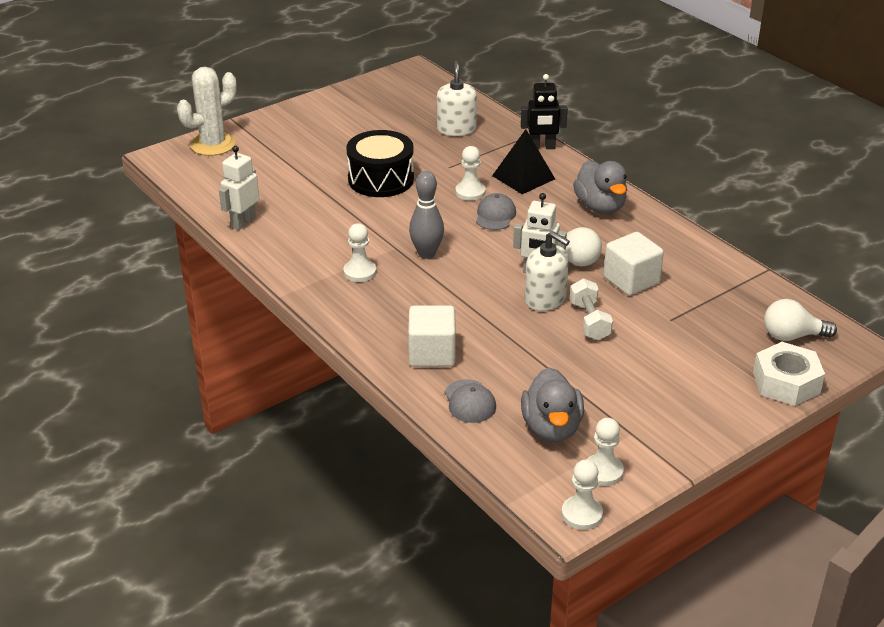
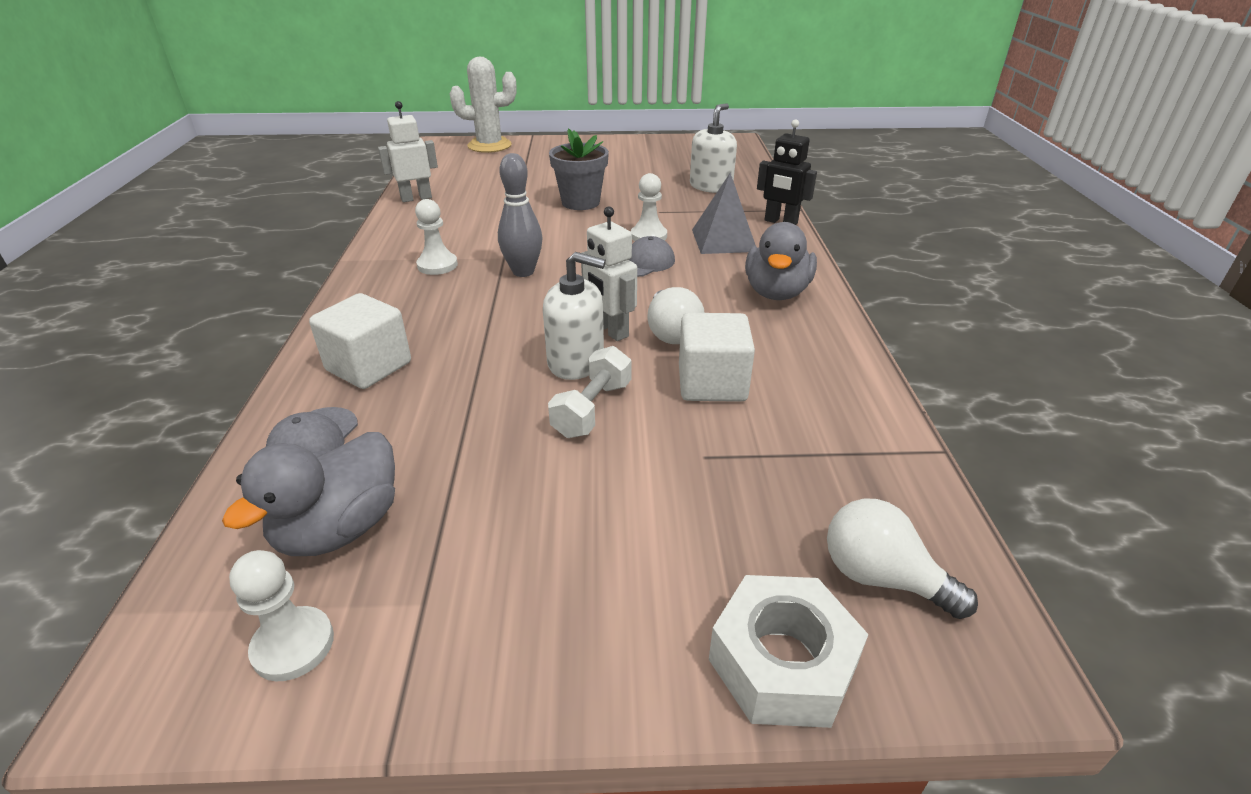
camera: 35 degrees right, 0 degrees up
(381, 179) = (580, 202): black drum -> grey flower pot
(523, 177) = (724, 240): black pyramid -> grey pyramid
(545, 299) = (576, 362): white soap dispenser -> white soap dispenser turned 60 degrees counterclockwise
(582, 514) = (152, 706): white pawn -> none

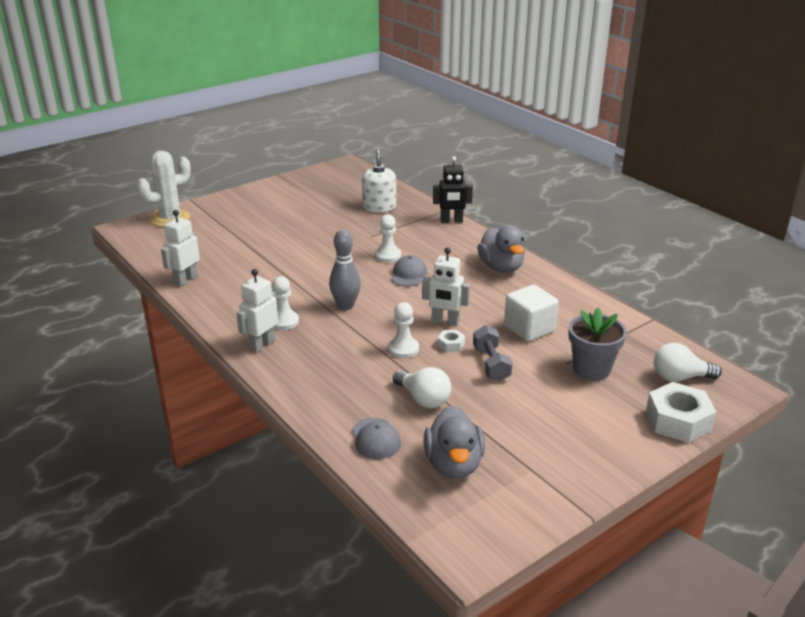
camera: 35 degrees left, 5 degrees down
(293, 645) = (504, 508): white pawn -> white pawn (403, 349)
(369, 366) = (343, 393): white cube -> none
(380, 280) = (262, 344): none -> white robot
(576, 362) = (451, 345): white soap dispenser -> white nut
(580, 202) = (311, 246): grey flower pot -> grey flower pot (591, 369)
(592, 409) = (491, 364): white dumbbell -> grey dumbbell
(671, 333) = (477, 310): white light bulb -> white light bulb (423, 399)
(724, 240) = (434, 244): grey pyramid -> none

